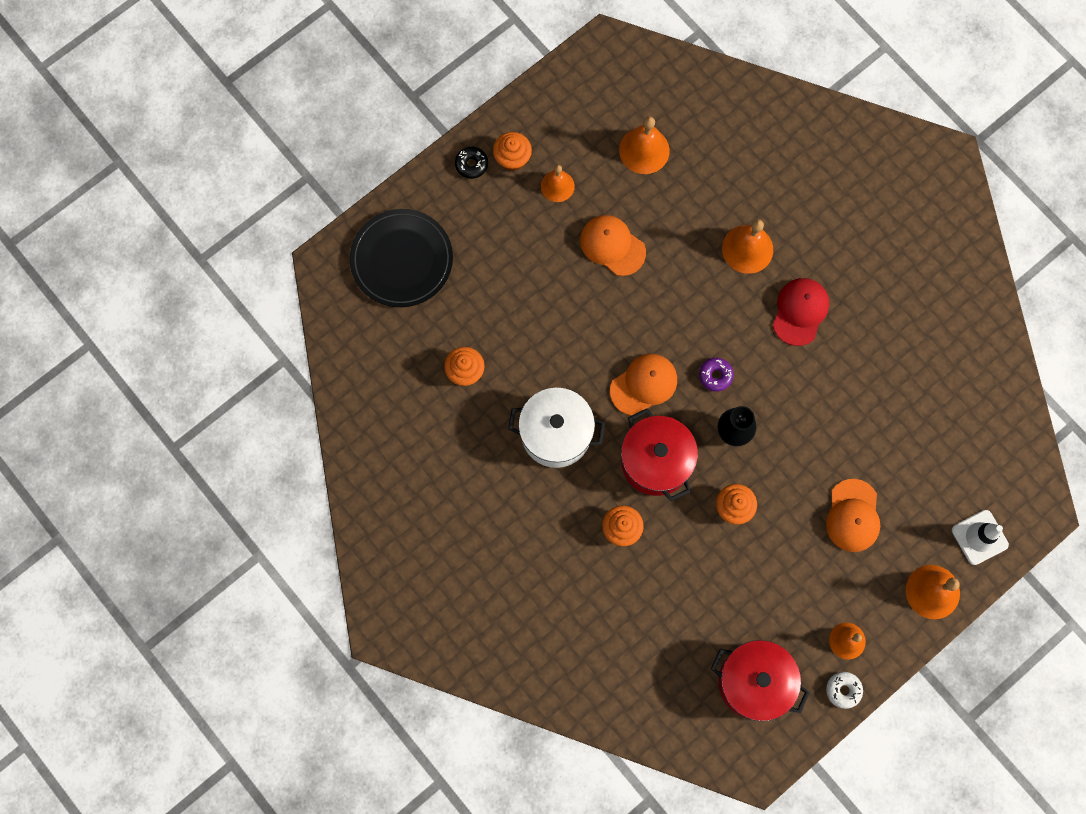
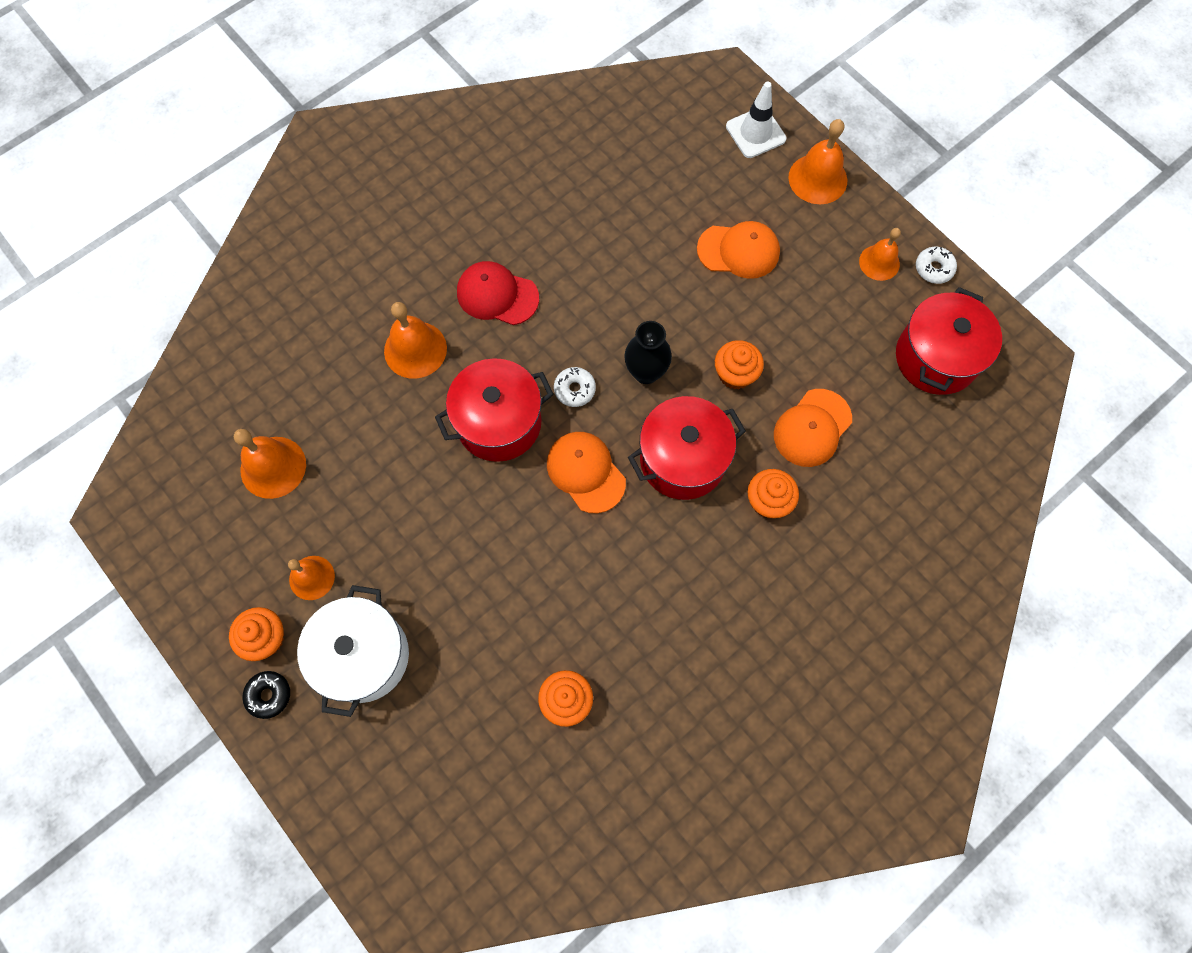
camera: 90 degrees left, 5 degrees down
(402, 260) = (402, 794): black plate -> none
(556, 434) = (650, 580): white pot -> white pot (363, 656)
(612, 246) = (400, 508): orange cap -> orange cap (812, 428)
(685, 316) = (499, 422): none -> red pot
(715, 375) = (574, 389): purple donut -> white donut

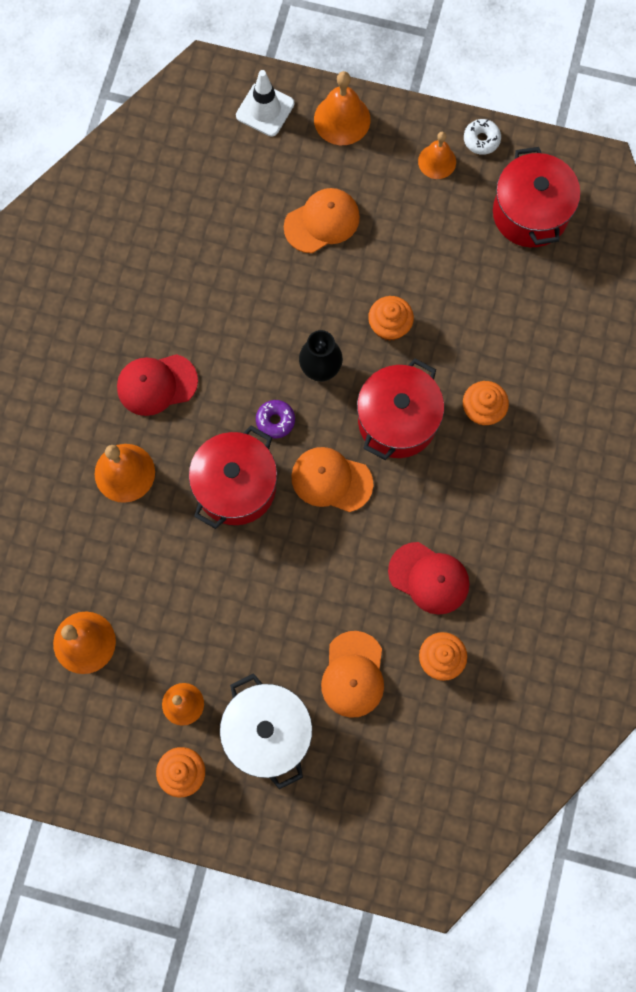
camera: 35 degrees left, 5 degrees up
(269, 695) = (219, 811): black donut -> none
(574, 389) = (275, 421): white donut -> purple donut
(609, 619) = (429, 578): none -> red cap
(812, 428) = (476, 331): orange cap -> orange cap (353, 674)

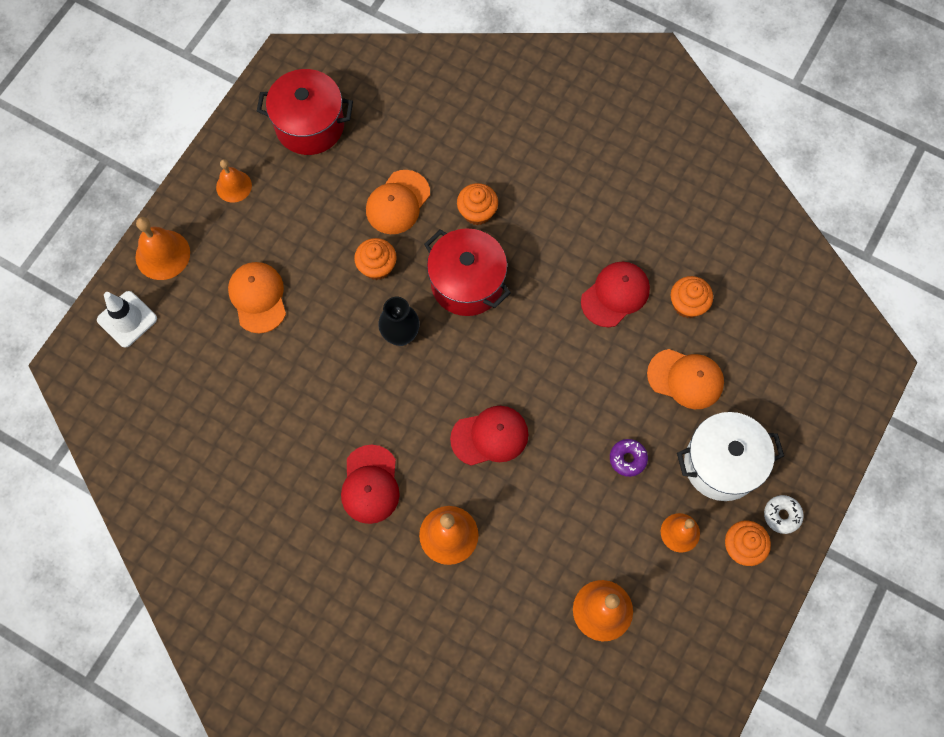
camera: 75 degrees left, 5 degrees down
(236, 486) = (490, 436): red pot -> red cap
(275, 421) = (437, 386): purple donut -> purple donut (627, 459)
(331, 480) = (506, 352): orange cap -> orange cap (398, 202)
(481, 140) = (226, 145): white donut -> white donut (782, 515)

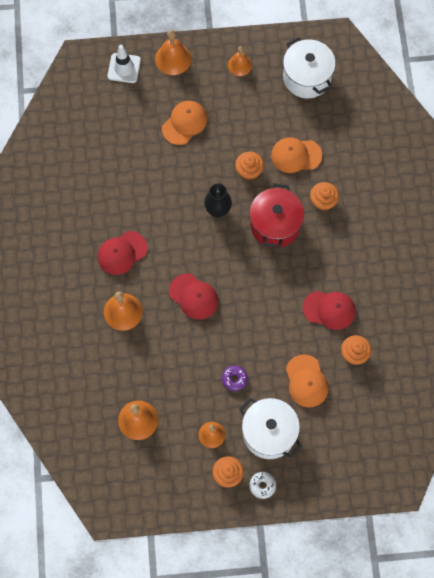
camera: 55 degrees right, 0 degrees up
(310, 125) = (307, 77): red pot -> white pot

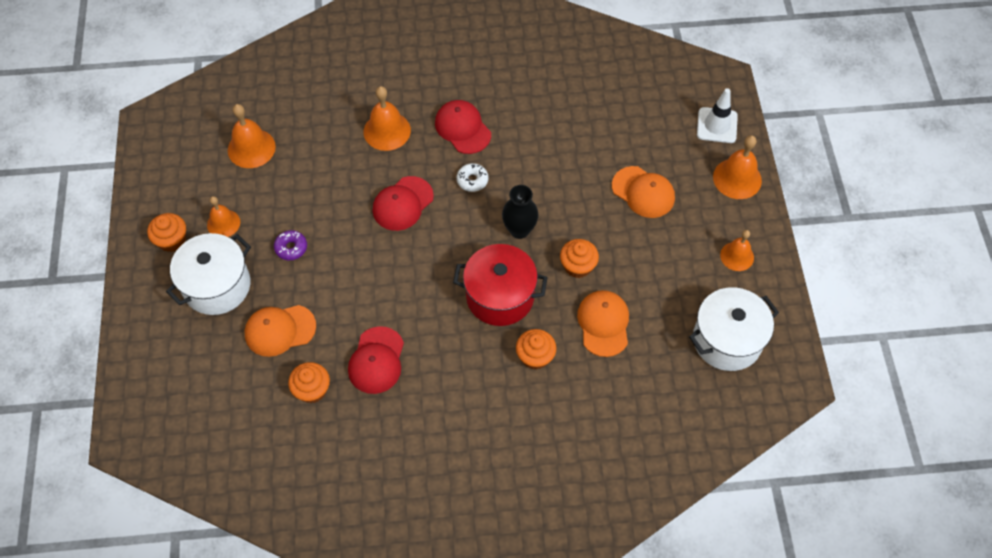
camera: 90 degrees right, 10 degrees down
(262, 485) = (151, 278): white donut -> white donut (472, 180)

